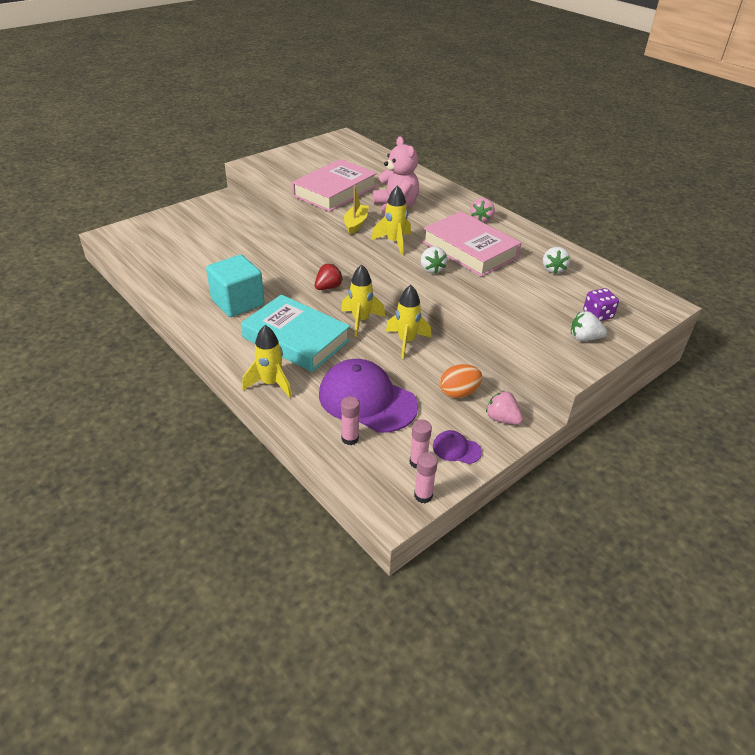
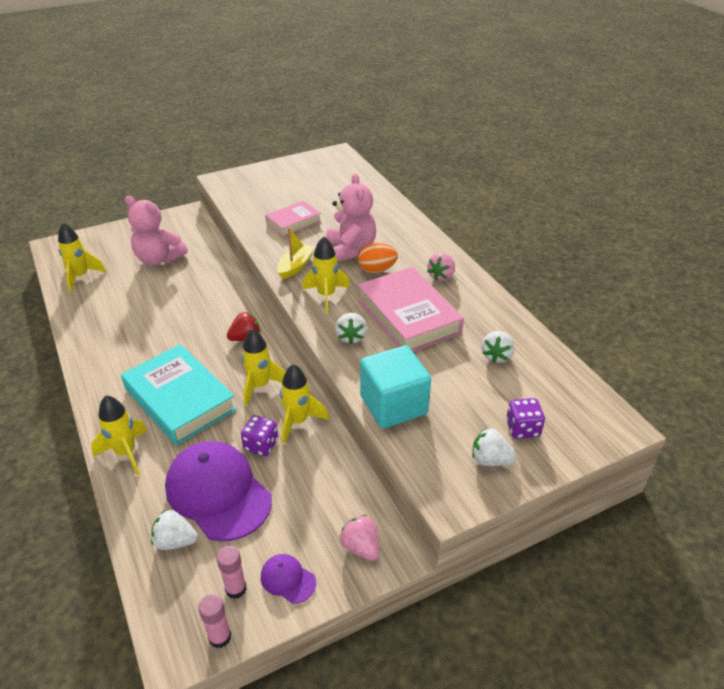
camera: 15 degrees right, 0 degrees up
(149, 257) = (81, 277): none -> yellow rocket
(215, 236) = (159, 259): none -> pink teddy bear
(238, 302) = (142, 344): turquoise cube -> turquoise cube (393, 405)
(334, 191) = (293, 222): pink book -> pink book, size x0.57
(350, 438) = (175, 541): pink glue stick -> white strawberry
(384, 362) = (261, 445): none -> purple dice
(458, 393) = (326, 501): orange egg -> orange egg (377, 270)

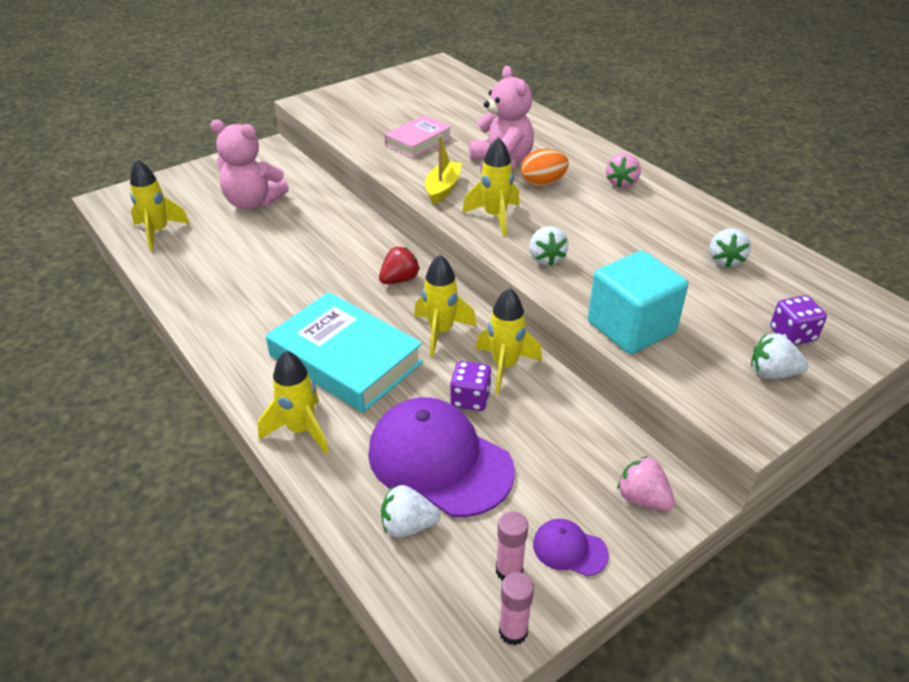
camera: 10 degrees left, 0 degrees up
(408, 316) = (603, 229): pink book -> none

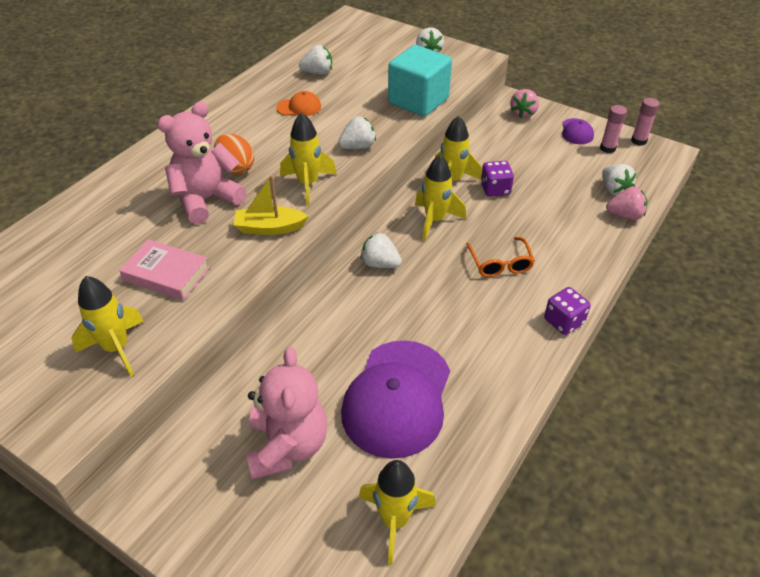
camera: 110 degrees left, 5 degrees up
(301, 430) = (585, 261): yellow rocket -> yellow rocket (117, 348)
(345, 359) = (500, 264): turquoise book -> orange glasses
(399, 280) = (380, 264): red strawberry -> white strawberry
(439, 460) = (558, 190): purple cap -> purple cap (397, 398)
(621, 183) = (220, 126): pink strawberry -> pink strawberry (625, 215)
(644, 234) = (299, 107): none -> orange cap
(792, 334) = (387, 48): purple dice -> purple dice (563, 321)

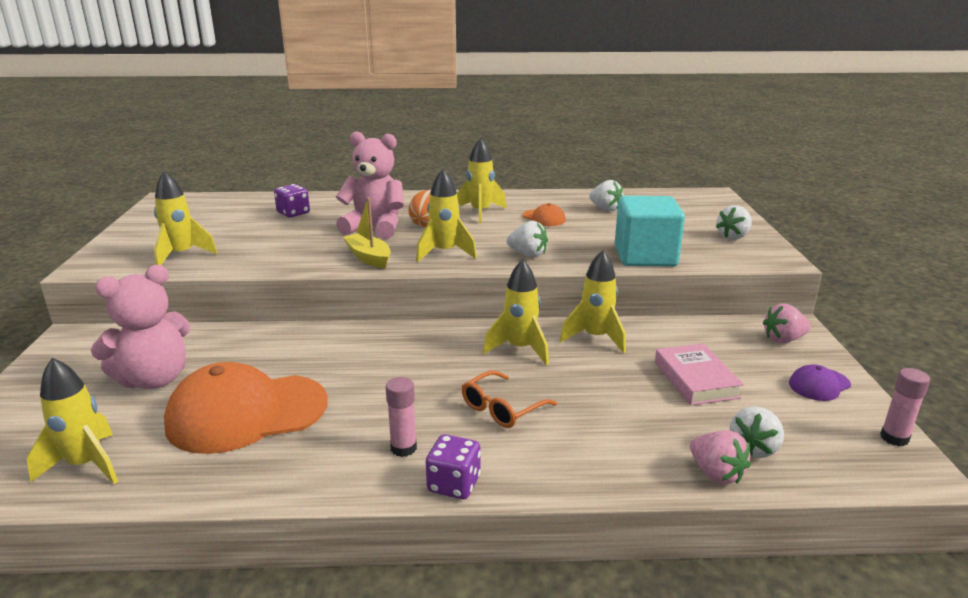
camera: 55 degrees right, 20 degrees down
(166, 274) = (274, 244): pink book -> pink book (695, 380)
(247, 131) = (480, 213): none -> yellow rocket
(380, 264) = (421, 343): white strawberry -> none
(397, 398) = (247, 413): purple cap -> orange cap
(495, 189) = (620, 366): purple dice -> purple dice (293, 213)
(607, 148) = (829, 417): pink glue stick -> pink glue stick (403, 448)

